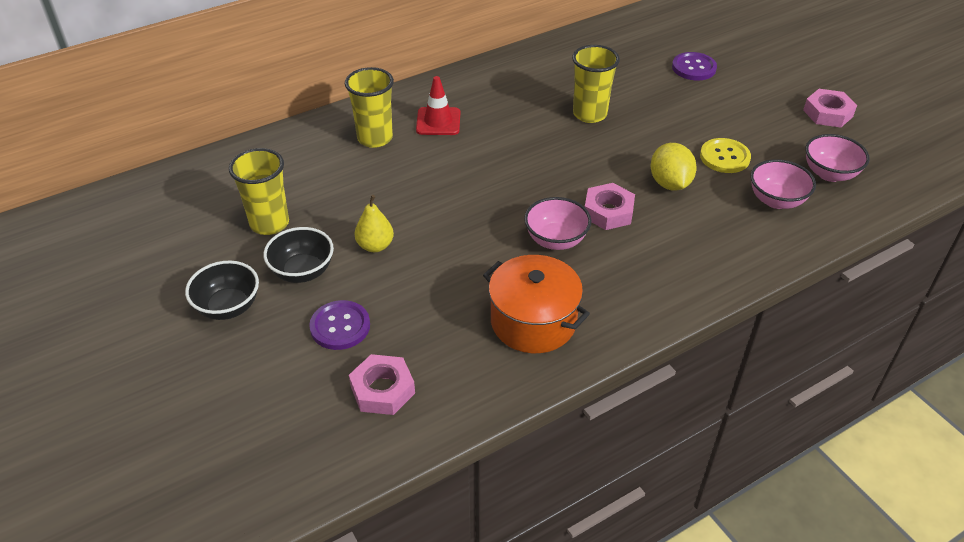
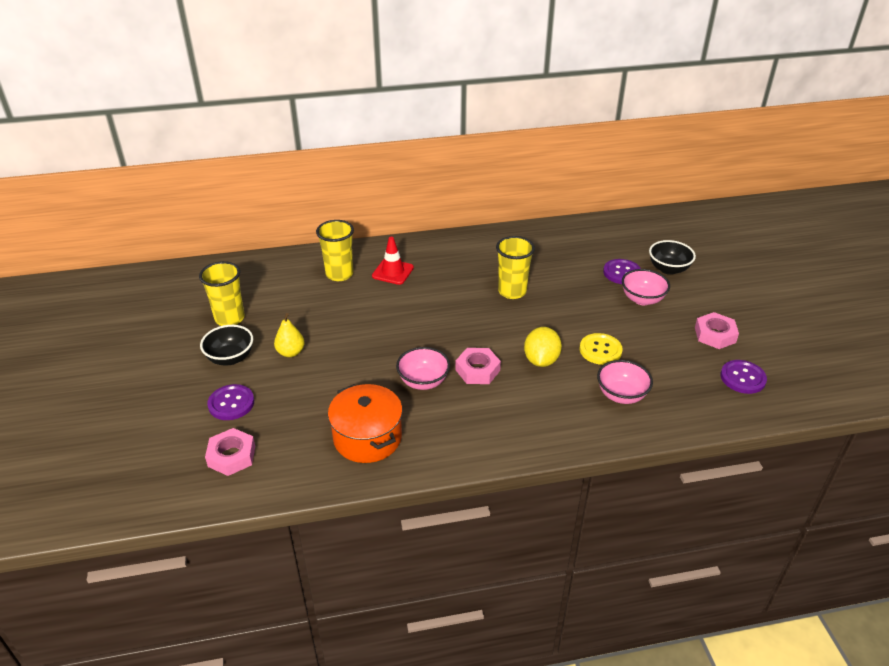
camera: 20 degrees right, 5 degrees down
(228, 307) = (167, 370): black bowl -> black bowl (668, 269)
(829, 174) = (682, 385): pink bowl -> pink bowl (642, 299)
(882, 152) = (742, 378): none -> purple button

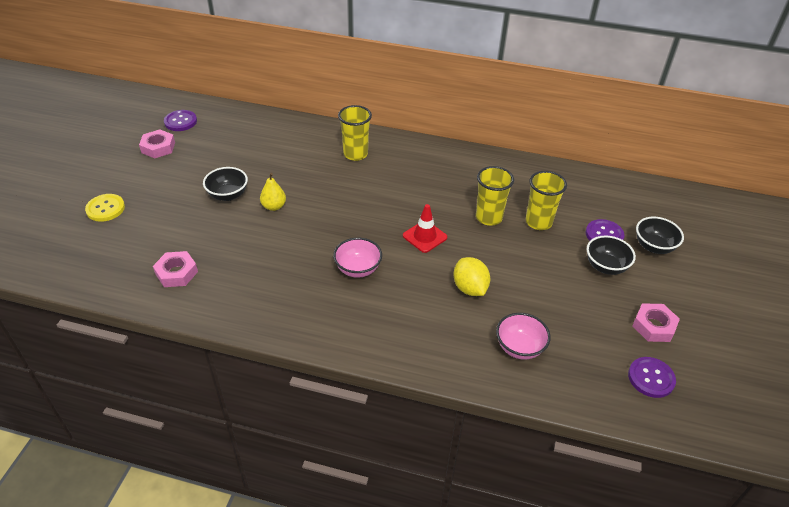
camera: 25 degrees right, 5 degrees up
(230, 318) = (249, 163): yellow cup -> yellow cup (538, 222)
(231, 403) = (204, 231): purple button -> purple button (180, 121)
(367, 438) = (282, 298): orange pot -> none
(392, 272) = (399, 166): red traffic cone -> red traffic cone (425, 236)
(477, 370) = (409, 276): pink nut -> pink nut (158, 147)
(541, 360) = (470, 288): yellow lemon -> yellow lemon turned 60 degrees counterclockwise
(600, 350) = (530, 299): yellow button -> yellow button (105, 209)
(642, 299) = (605, 266): pink bowl -> black bowl

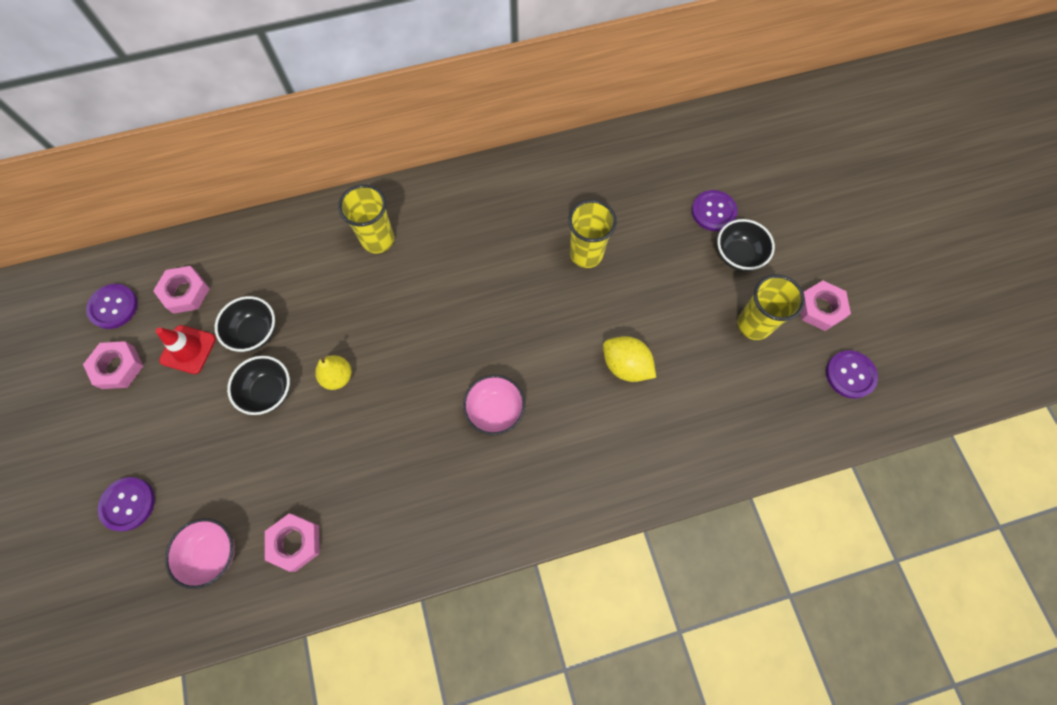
camera: 30 degrees left, 25 degrees up
(105, 209) = (128, 504): yellow button -> purple button
(223, 131) = (185, 292): none -> pink nut
(425, 236) = (536, 321): red traffic cone -> red traffic cone (188, 349)
(519, 347) = (717, 413): pink bowl -> pink bowl (213, 553)
(538, 222) = (640, 231): yellow cup -> yellow cup (754, 324)
(653, 246) = (768, 201): black bowl -> black bowl (255, 332)

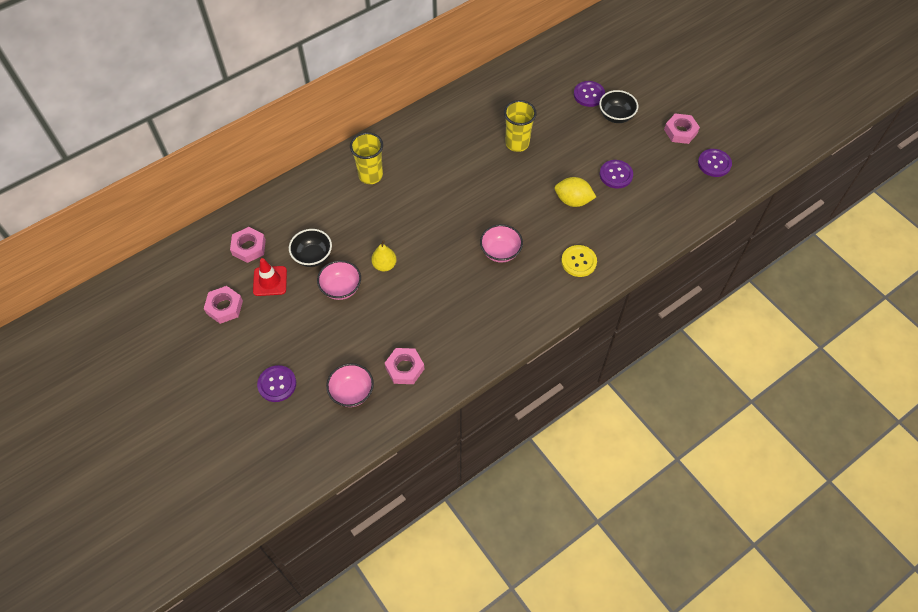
camera: 20 degrees left, 10 degrees down
(113, 307) = (200, 272): purple button -> purple button (616, 175)
(269, 392) = (341, 288): black bowl -> pink bowl
(595, 463) = (578, 261): none -> yellow button
(754, 324) = (643, 153): yellow cup -> none

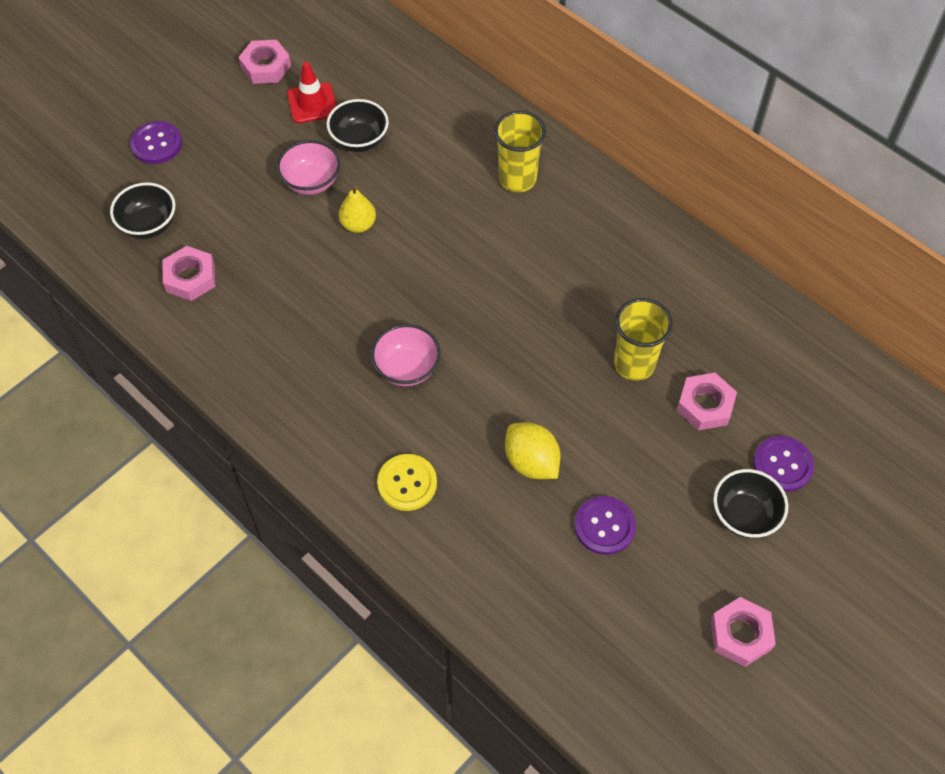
camera: 80 degrees right, 0 degrees up
(249, 247) = (362, 70): pink nut -> pink nut (705, 405)
(352, 392) = (149, 225): pink bowl -> black bowl
(573, 200) = (531, 462): yellow lemon -> yellow lemon turned 45 degrees counterclockwise
(714, 164) = (676, 702): purple button -> none

